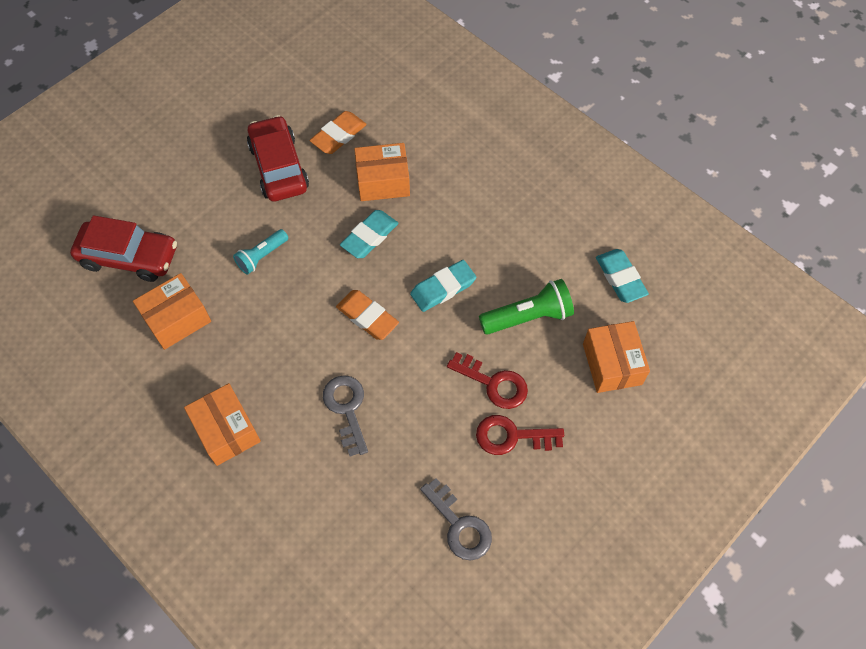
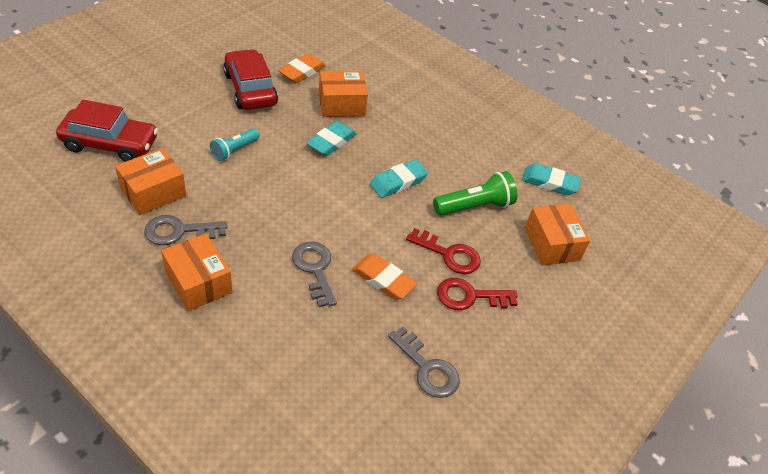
camera: 10 degrees left, 15 degrees down
(205, 368) = (178, 231): none -> grey key
(367, 317) = (331, 199): orange eraser -> orange eraser (383, 280)
(620, 278) = (549, 183): turquoise eraser -> turquoise eraser turned 45 degrees counterclockwise

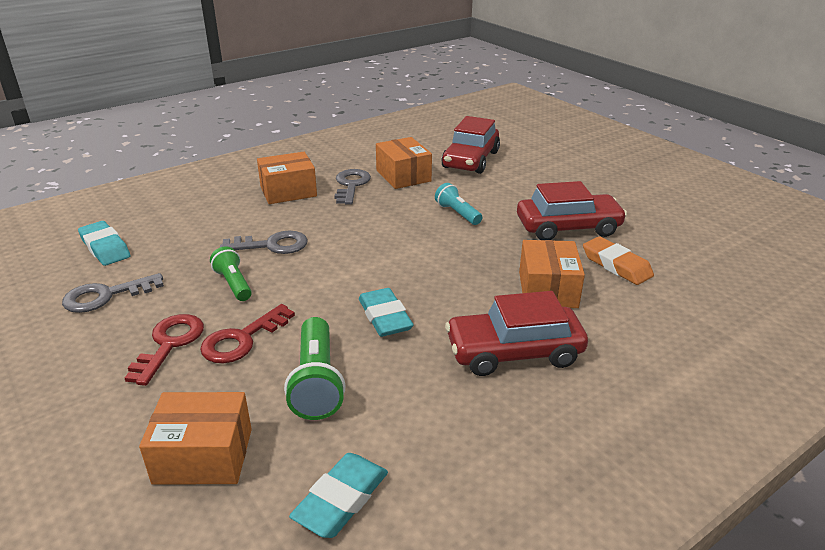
camera: 110 degrees right, 15 degrees down
(331, 142) = (469, 274): turquoise eraser -> turquoise eraser (105, 248)
(383, 280) = (233, 284): orange eraser -> green flashlight
(414, 122) = (514, 352): none -> red car

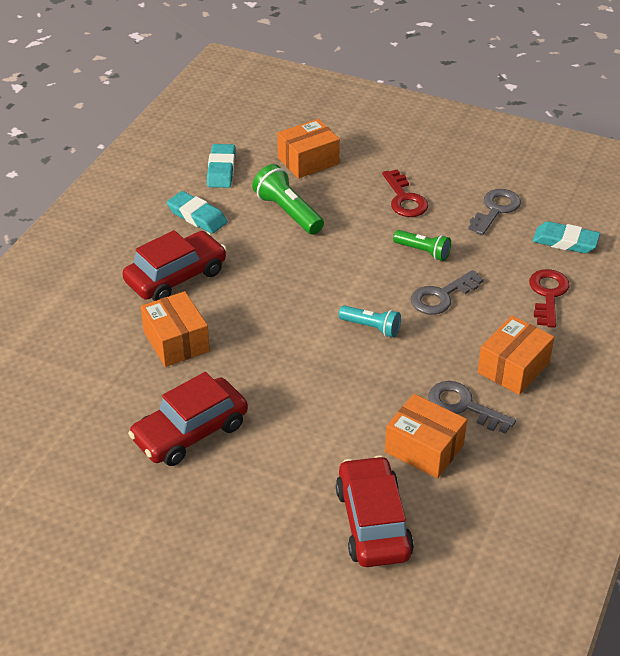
camera: 150 degrees right, 10 degrees up
(242, 340) = (363, 218): red key -> red key (548, 294)
(351, 185) = (463, 406): grey key -> grey key turned 150 degrees clockwise
(385, 317) = (285, 268): turquoise eraser -> turquoise eraser (197, 216)
(457, 213) = (314, 407): turquoise flashlight -> turquoise flashlight (371, 327)
(616, 265) = (125, 395): orange eraser -> none

